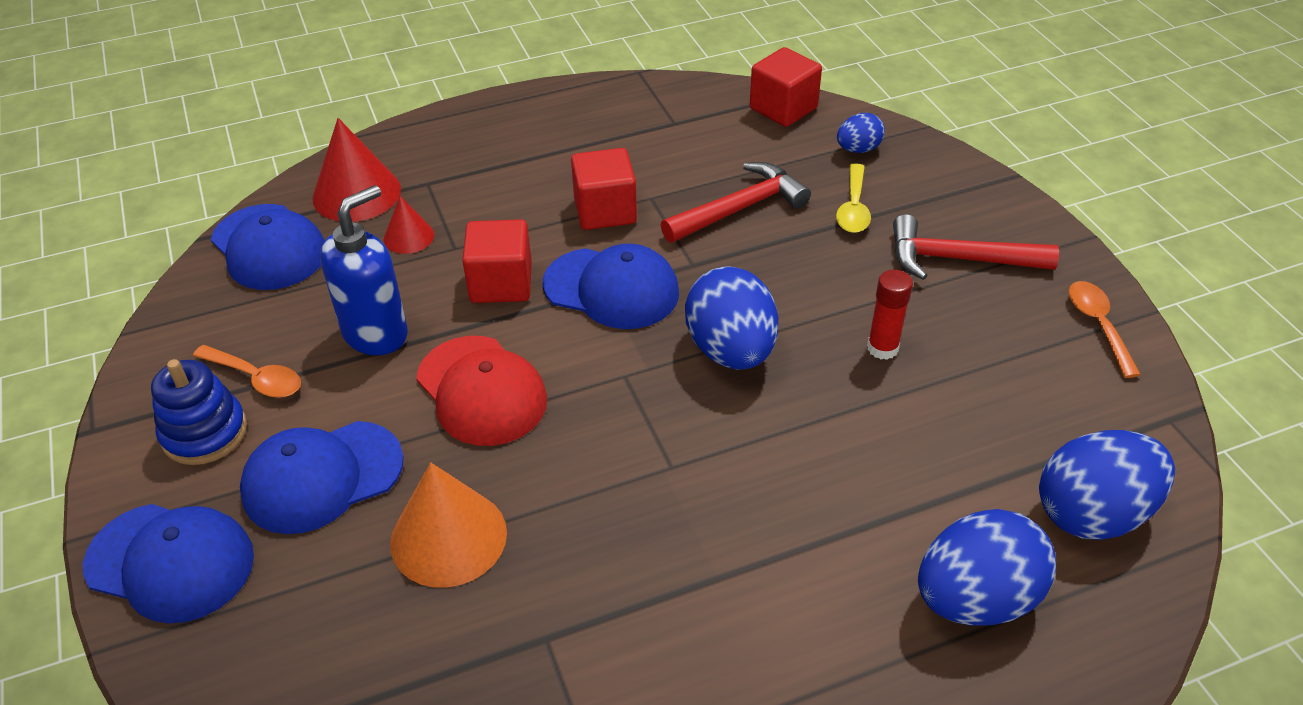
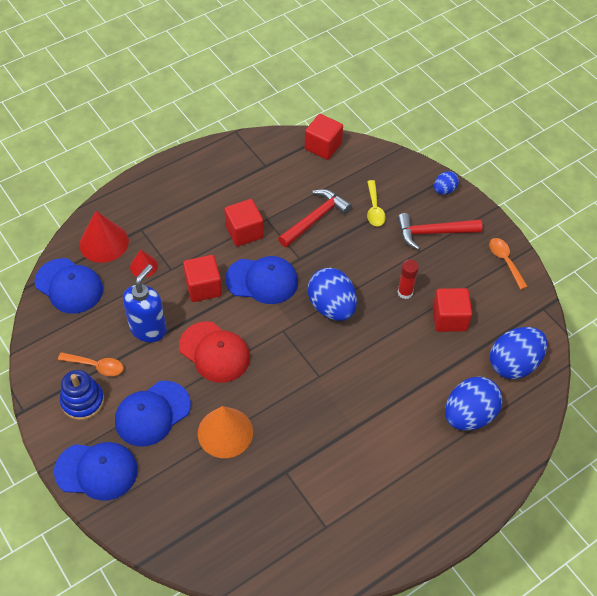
camera: 15 degrees left, 10 degrees up
(858, 149) = (369, 169): blue egg -> blue egg (444, 190)
(965, 407) = (449, 318): none -> red cube

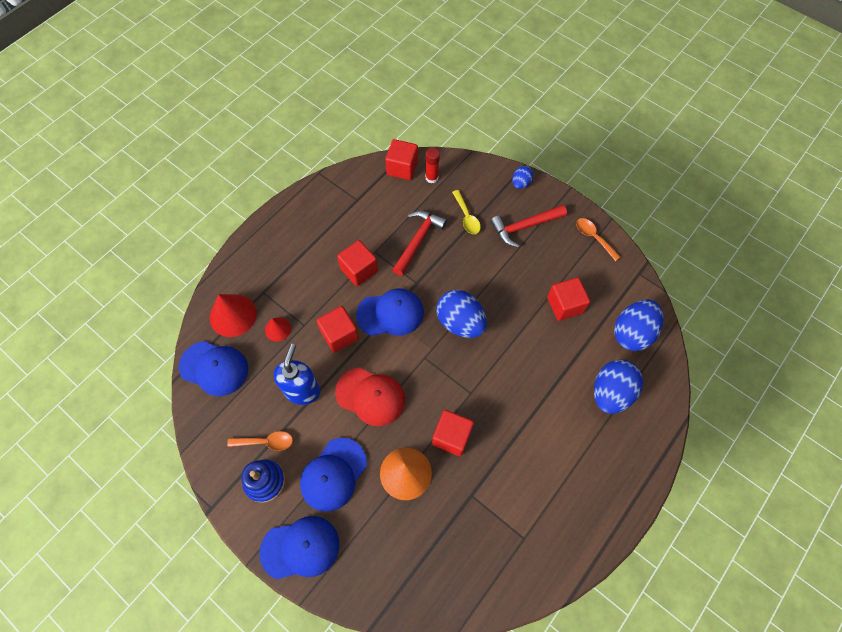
camera: 15 degrees left, 10 degrees up
(284, 411) = (451, 436): none -> red cube
(405, 292) = (519, 290): red glue stick -> red glue stick (432, 178)

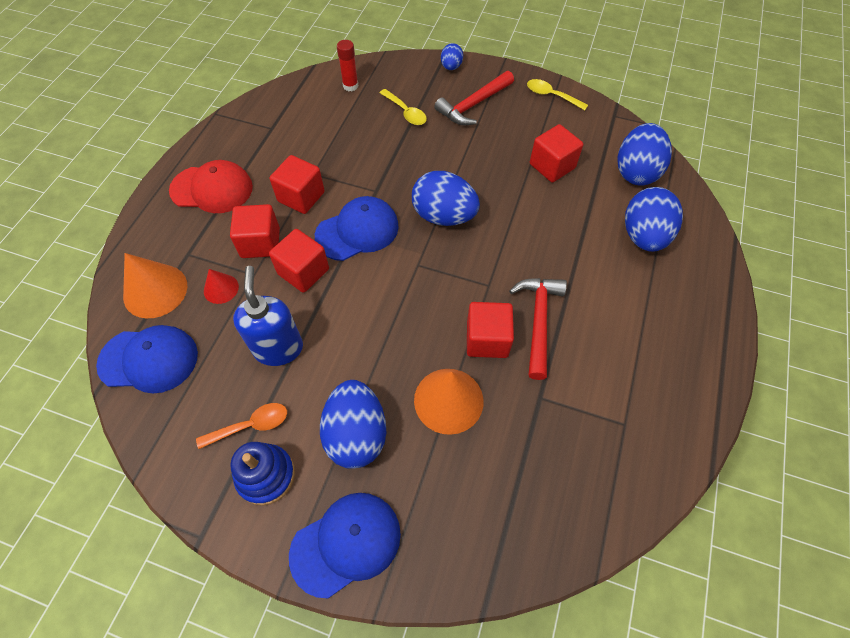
camera: 20 degrees left, 5 degrees down
(233, 315) = (155, 291): red cone -> orange cone
(333, 474) = (356, 434): blue cap -> blue egg
(370, 396) = (369, 327): red cap -> red cap (212, 189)
(402, 168) = (312, 85): red cube -> red cube (260, 243)
(418, 240) = (360, 149): red hammer -> red hammer (538, 321)
(593, 237) = (551, 96): orange spoon -> yellow spoon

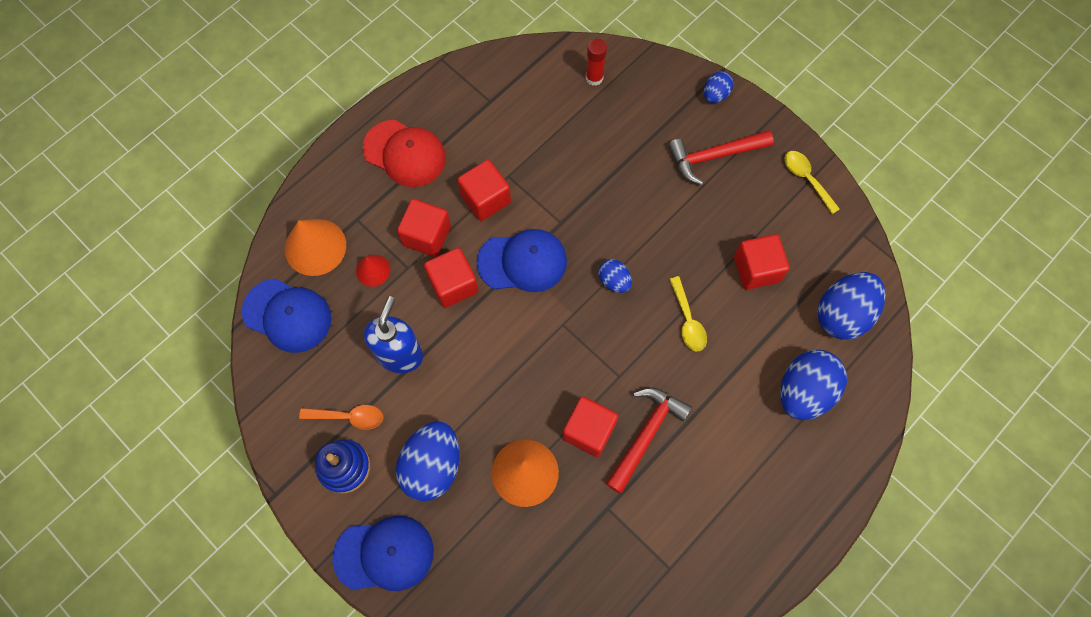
camera: 25 degrees right, 10 degrees up
(406, 112) = (636, 137): yellow spoon -> yellow spoon (687, 320)
(444, 216) = (614, 281): blue egg -> blue egg, size x0.52

